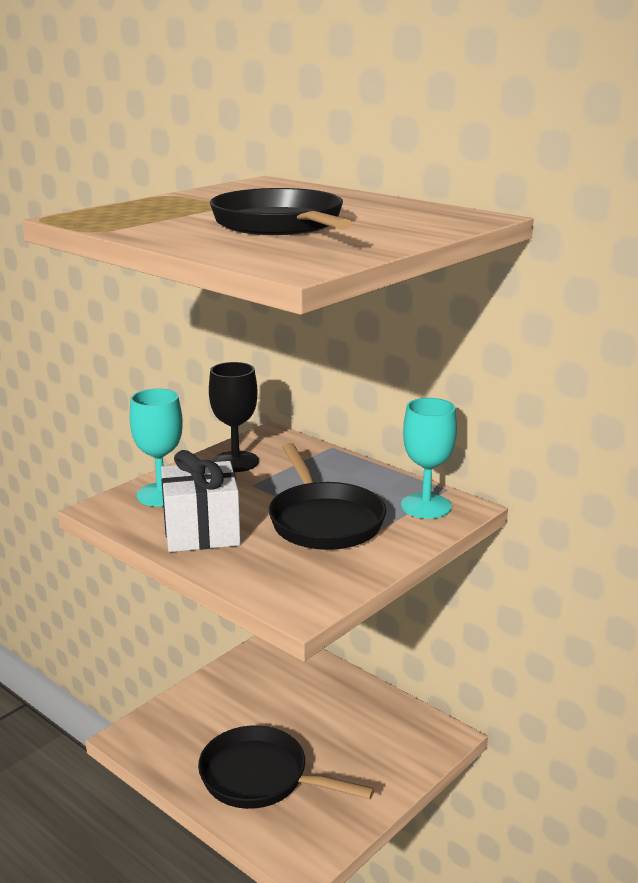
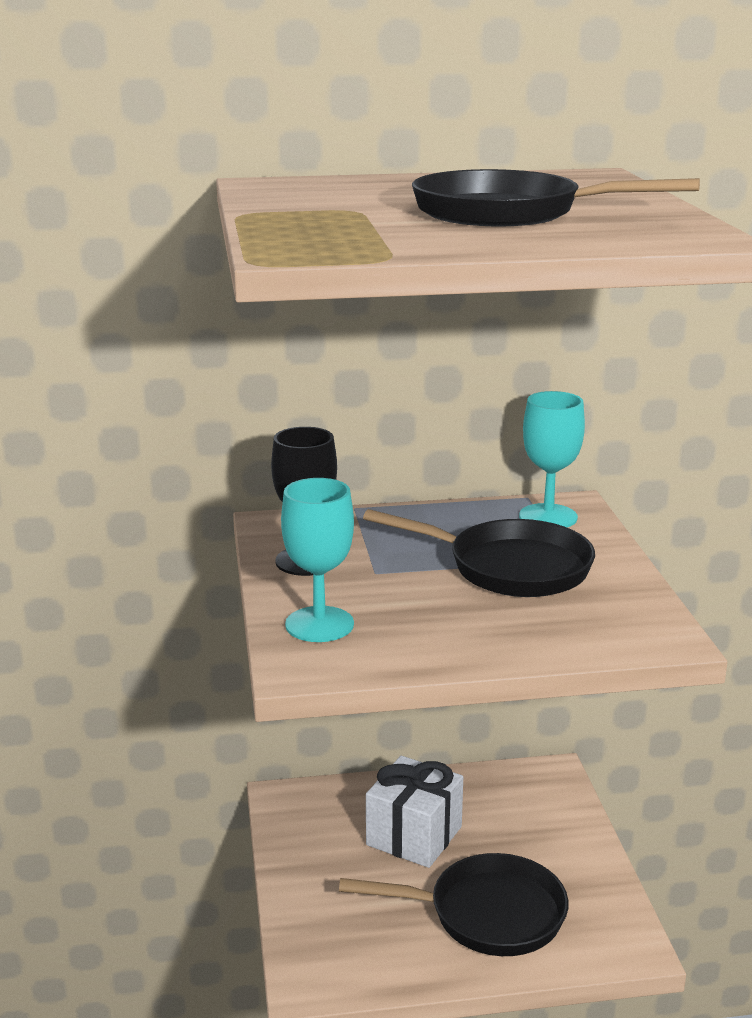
camera: 50 degrees left, 0 degrees up
(201, 532) = (444, 632): white gift -> white gift (414, 836)
(261, 778) = (487, 914): black pan -> black pan turned 150 degrees counterclockwise

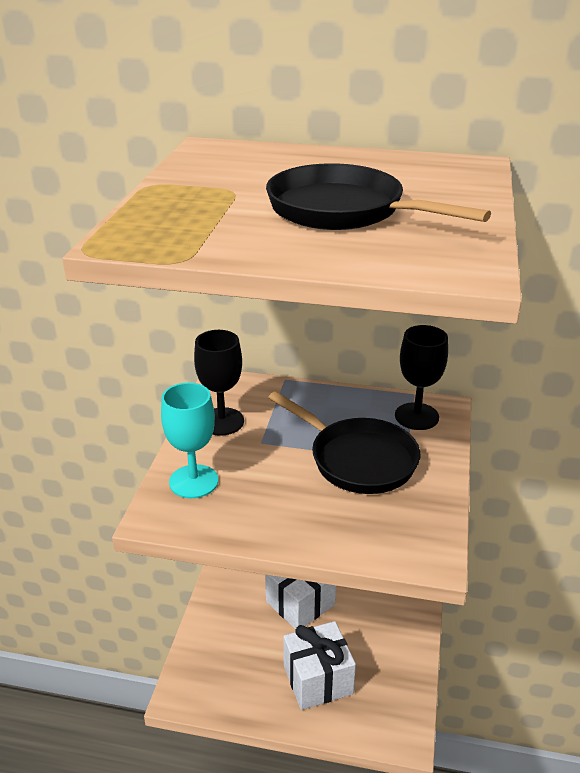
camera: 20 degrees right, 10 degrees up
(487, 914) = (317, 679): black pan -> white gift
(548, 517) = (416, 416): turquoise goblet -> black goblet

